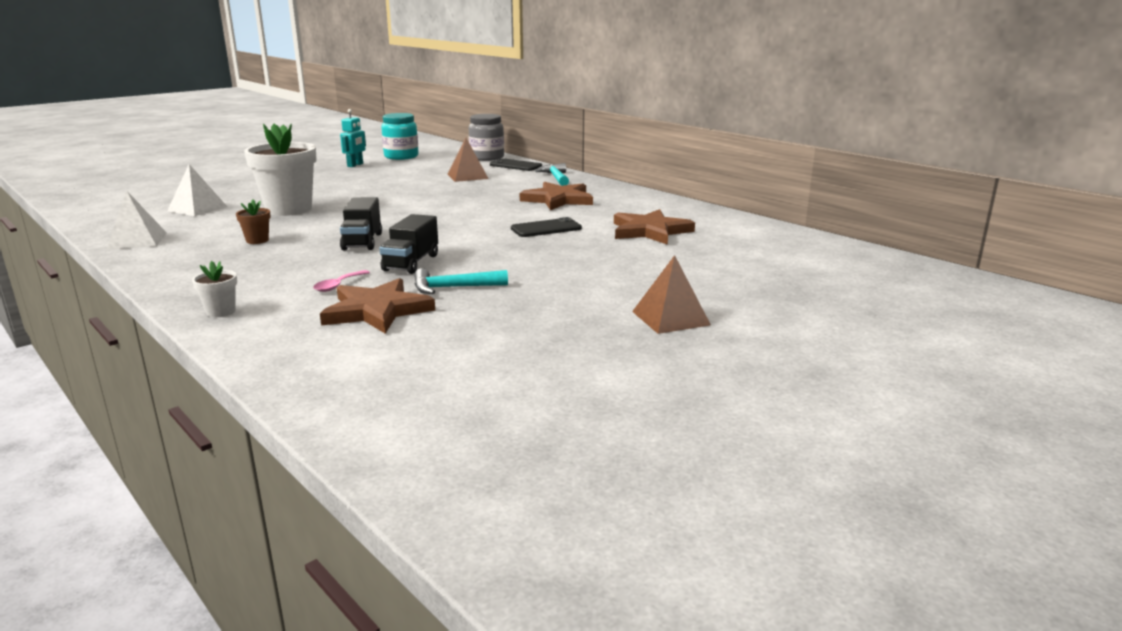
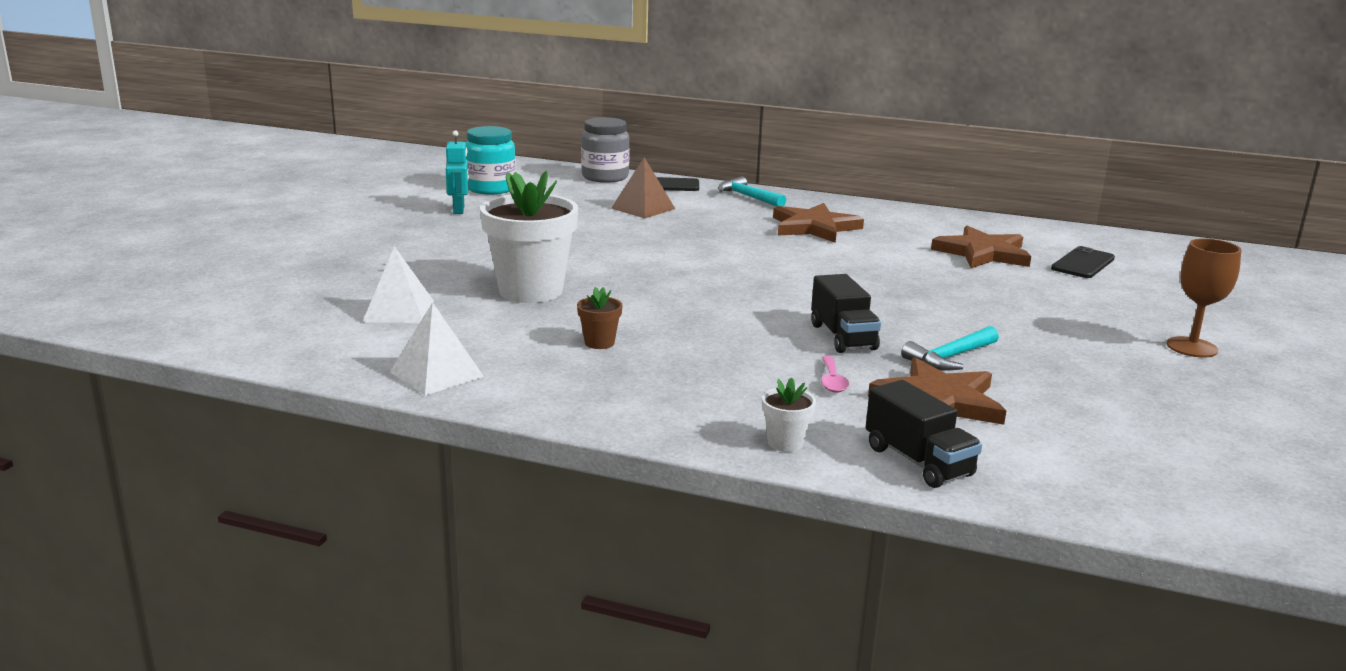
camera: 30 degrees left, 0 degrees up
(362, 241) = (728, 320): black truck -> black truck (918, 461)
(546, 228) = (881, 267): black phone -> black phone (1083, 263)
(670, 318) = (1191, 347): brown pyramid -> brown goblet

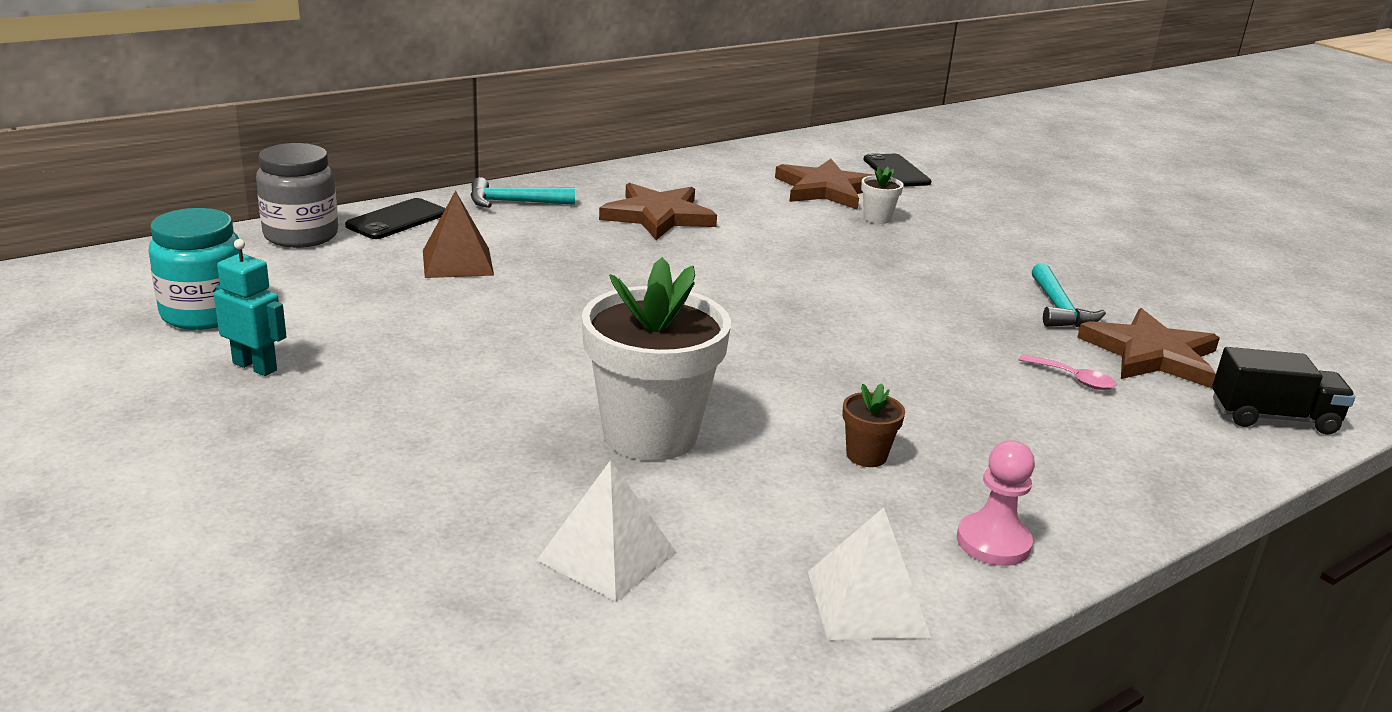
camera: 55 degrees left, 5 degrees up
(552, 394) = (993, 542): none -> pink pawn
(785, 443) = (1203, 460): white flower pot -> white flower pot (877, 218)
(842, 337) = (970, 329): black truck -> none
(1191, 347) = (1108, 222): brown goblet -> none

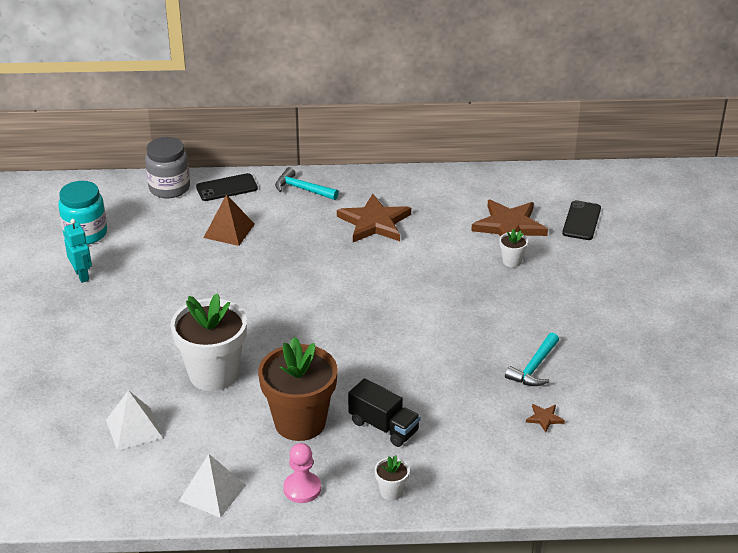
camera: 35 degrees right, 10 degrees up
(866, 456) = (300, 422): brown flower pot -> brown flower pot, size x2.35
(1073, 379) = (472, 417): pink spoon -> none
(1114, 499) = (391, 491): none -> white flower pot
(1151, 354) = (544, 418): brown star -> brown star, size x0.43
(1273, 417) = (554, 483): black truck -> black truck (383, 426)

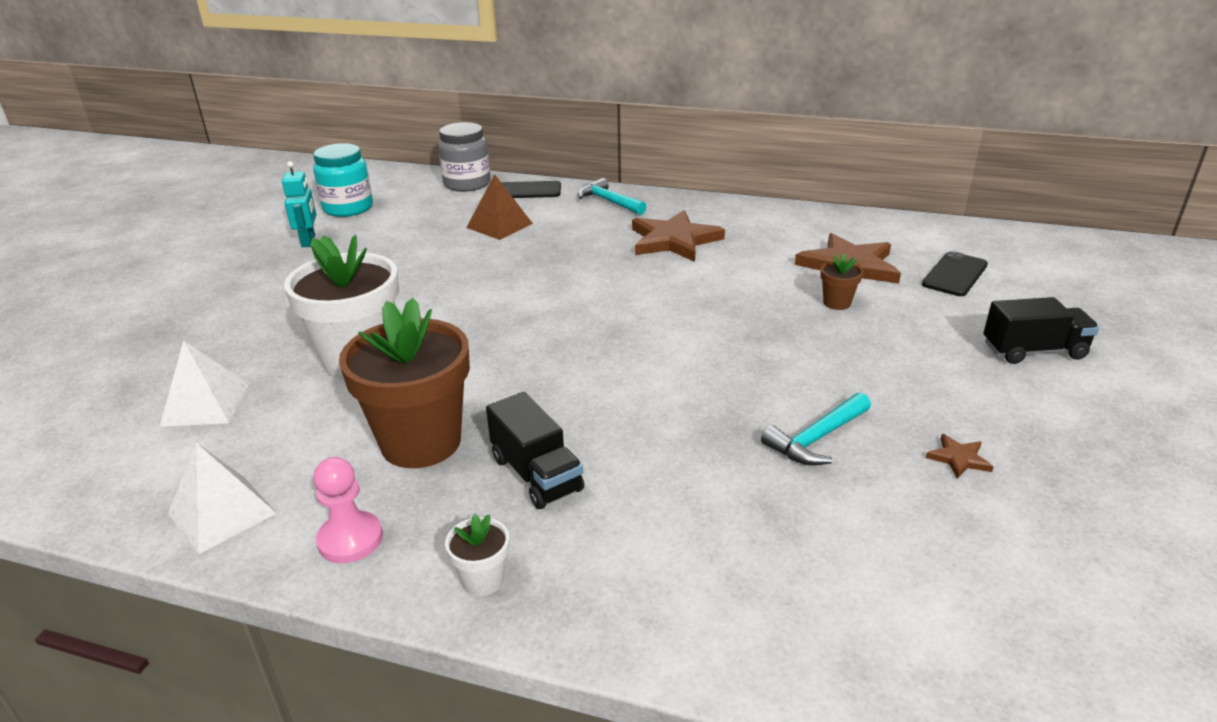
camera: 20 degrees right, 5 degrees down
(512, 261) = (837, 303): white flower pot -> brown flower pot
(544, 418) = (804, 519): brown star -> brown star (958, 458)
(642, 277) = (1033, 351): none -> black truck

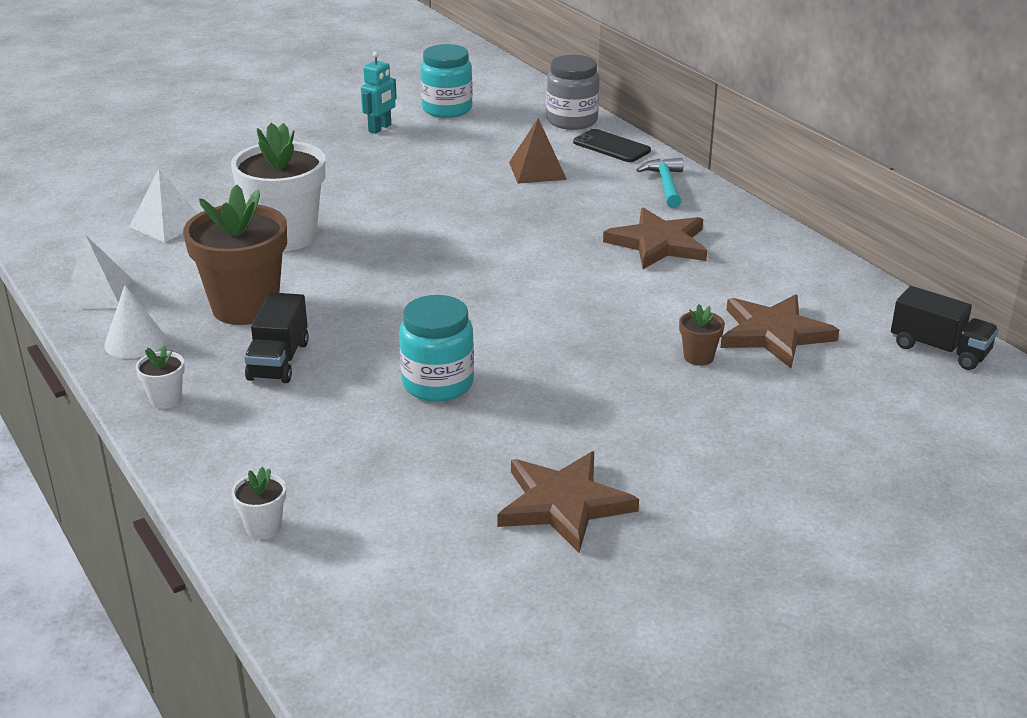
camera: 40 degrees right, 0 degrees up
(350, 539) = (135, 341): pink pawn -> white cone
(705, 417) = (438, 384): none -> turquoise jar
(796, 647) = (263, 527): none -> white flower pot
(817, 438) = (488, 437): turquoise hammer -> none
(954, 275) = (864, 386): black phone -> none
(958, 458) = (563, 504): brown star -> brown star, size x2.32
(1033, 351) = (795, 476): black truck -> black truck (939, 349)

